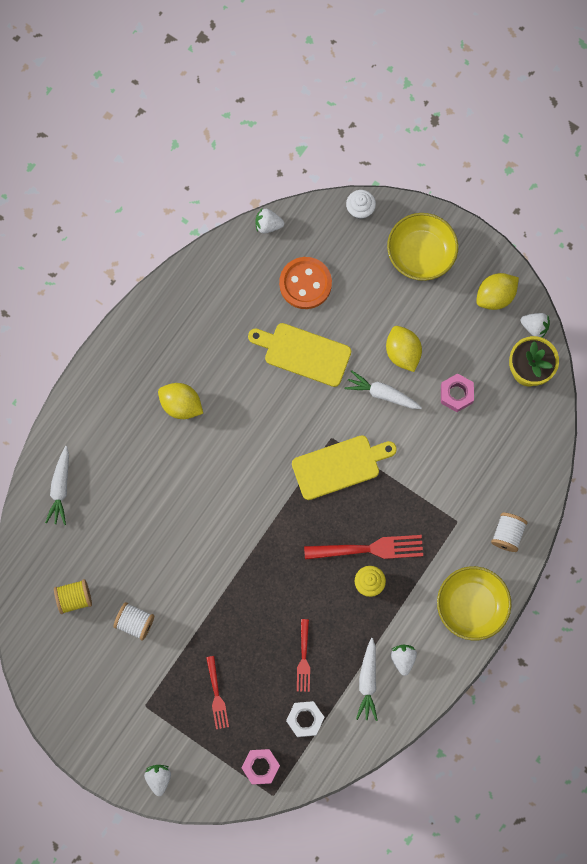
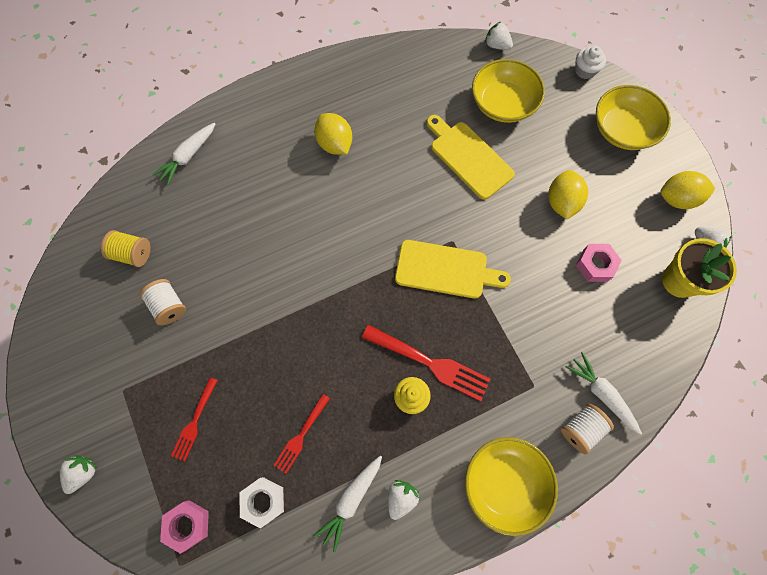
camera: 30 degrees right, 5 degrees down
(305, 284) = (503, 104): orange button -> yellow bowl
(382, 394) = (522, 227): white carrot -> white carrot (601, 394)

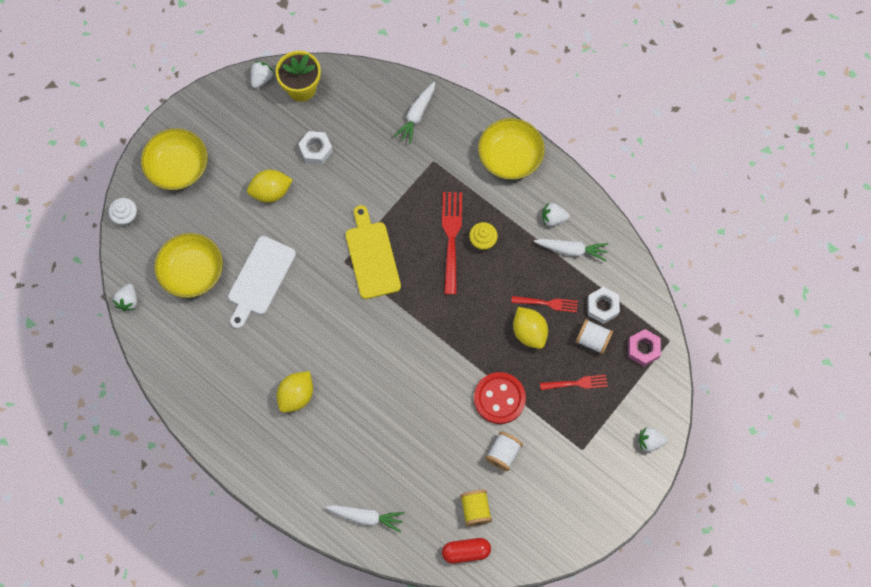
camera: 115 degrees left, 0 degrees up
(101, 227) = (466, 552): none -> red capsule
(226, 329) = (499, 398): none -> red button
(468, 157) = (260, 279): yellow cutting board -> white cutting board
(581, 429) = (448, 121): white spool -> white spool (592, 340)
(595, 265) = (316, 150): pink nut -> white nut
(677, 199) = (228, 108): yellow lemon -> yellow lemon (529, 332)

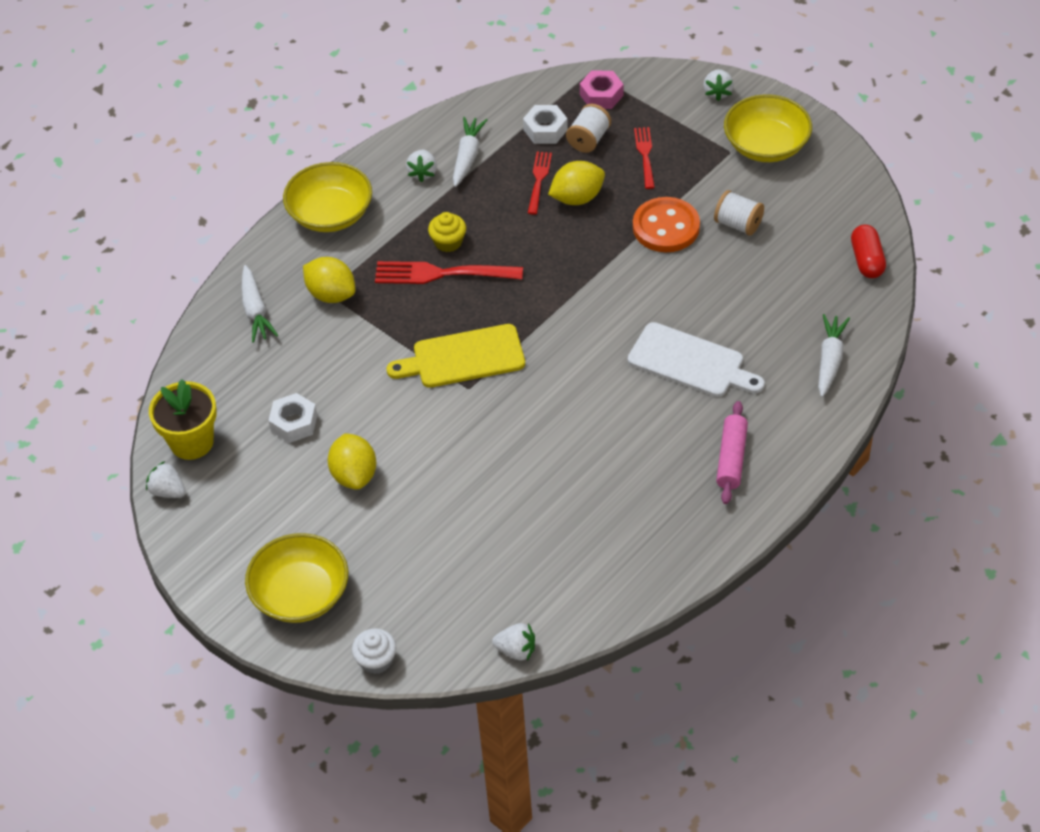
camera: 85 degrees left, 20 degrees down
(192, 272) = (473, 569): yellow bowl -> yellow bowl (766, 145)
(260, 279) = (490, 484): white cutting board -> white cutting board (691, 362)
(277, 442) = (731, 458): none -> pink rolling pin
(296, 395) = (664, 438): yellow lemon -> yellow lemon (331, 294)
(416, 115) = (255, 310): white carrot -> white carrot turned 45 degrees clockwise
(475, 510) = (812, 251): yellow spool -> none
(499, 398) = (666, 227): red button -> orange button

